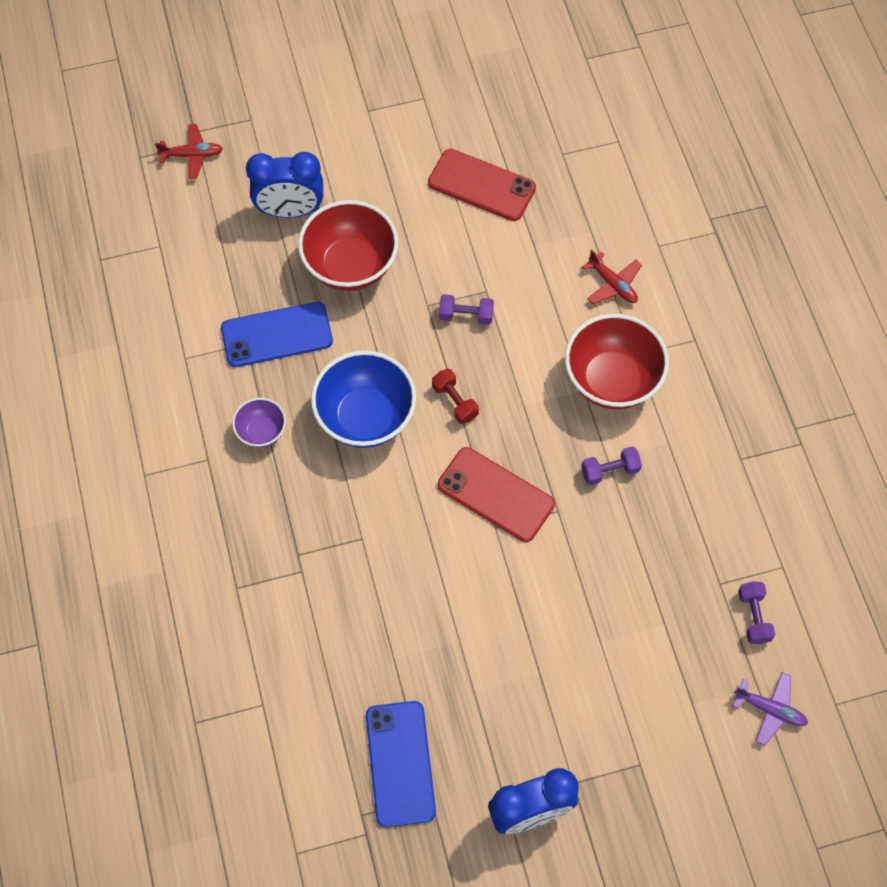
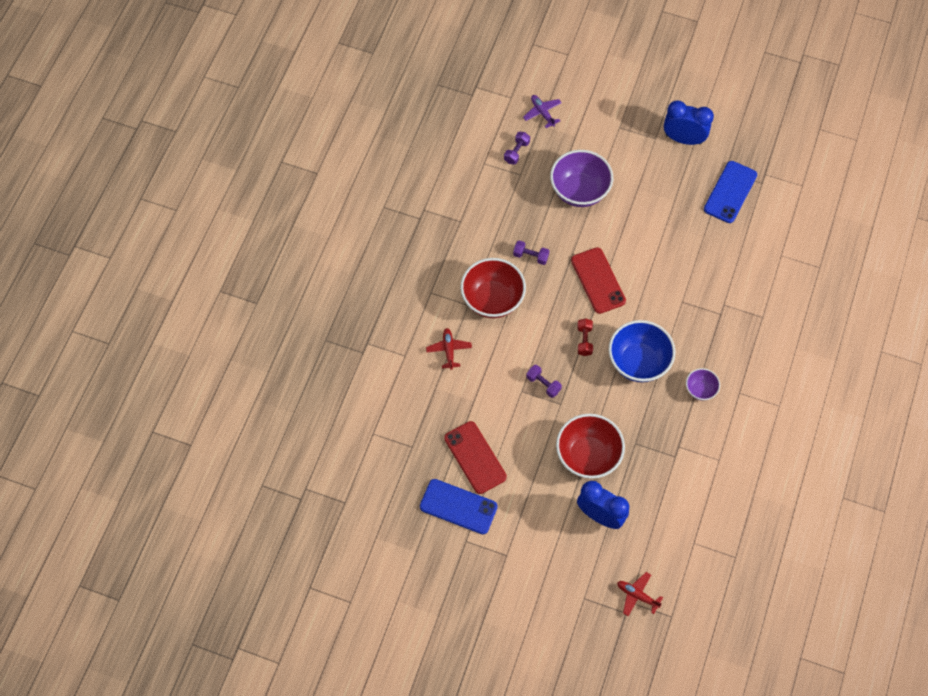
camera: 145 degrees left, 0 degrees up
(277, 334) = (657, 440): blue phone -> blue phone (458, 507)
(619, 614) = (579, 191): none -> purple bowl

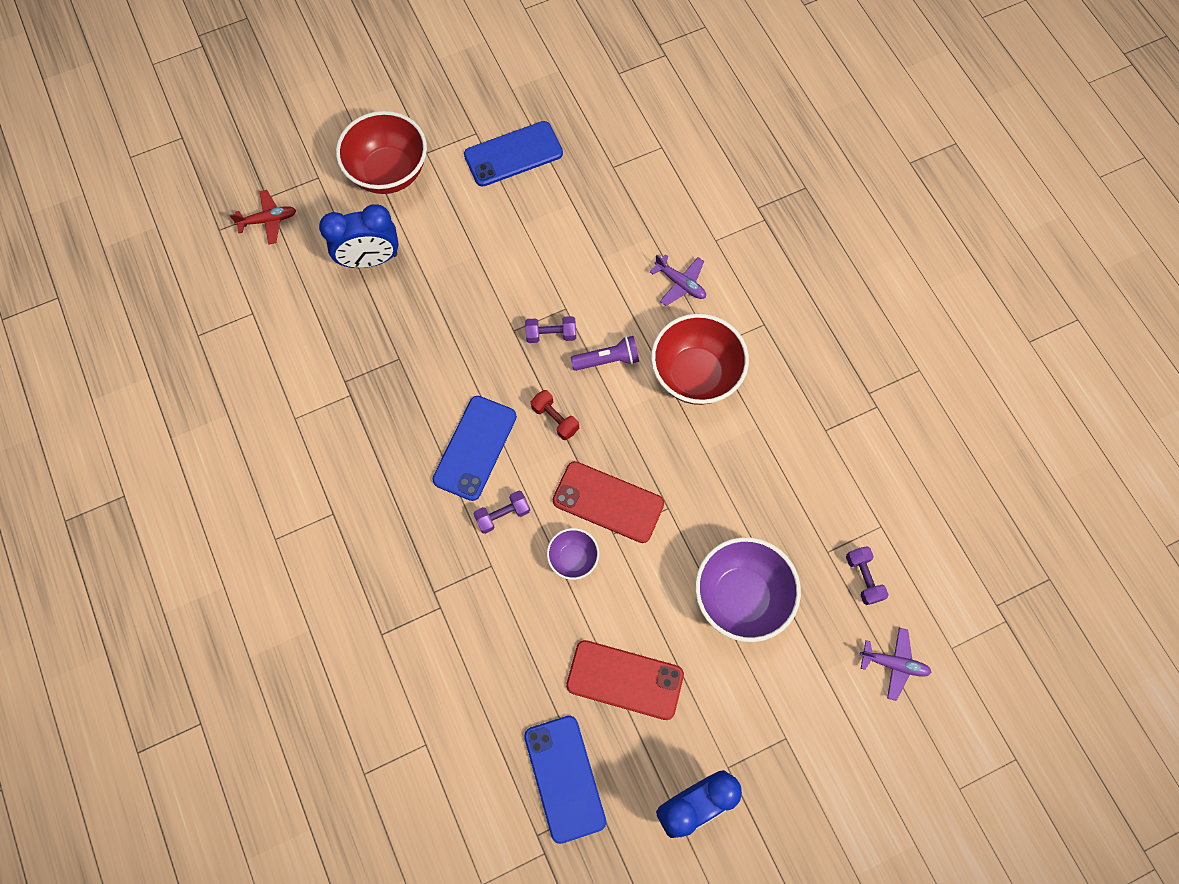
camera: 135 degrees right, 5 degrees up
(449, 350) = (680, 283): red plane -> purple plane
(475, 457) = (544, 208): red phone -> red phone (625, 680)
(528, 345) = (608, 360): none -> purple flashlight
(530, 256) = (709, 461): purple dumbbell -> purple dumbbell (503, 515)
(588, 456) = (435, 304): red bowl -> red bowl (389, 172)
(638, 362) = (475, 448): blue bowl -> blue phone
(700, 390) = (379, 478): purple bowl -> purple bowl (573, 558)

